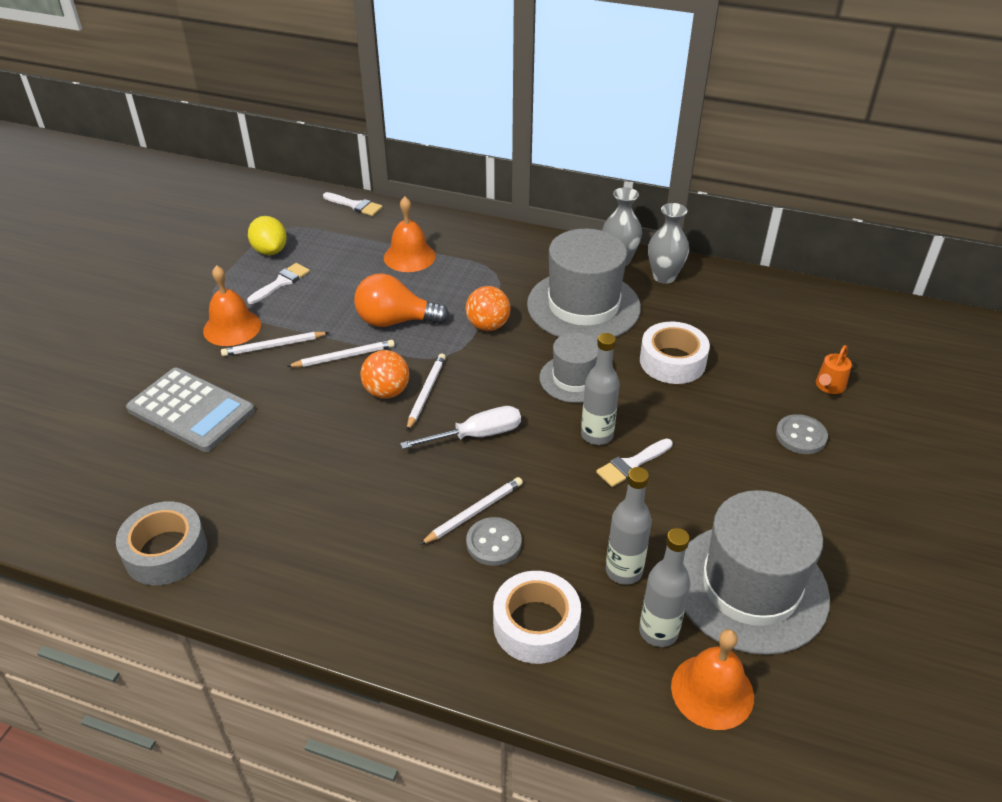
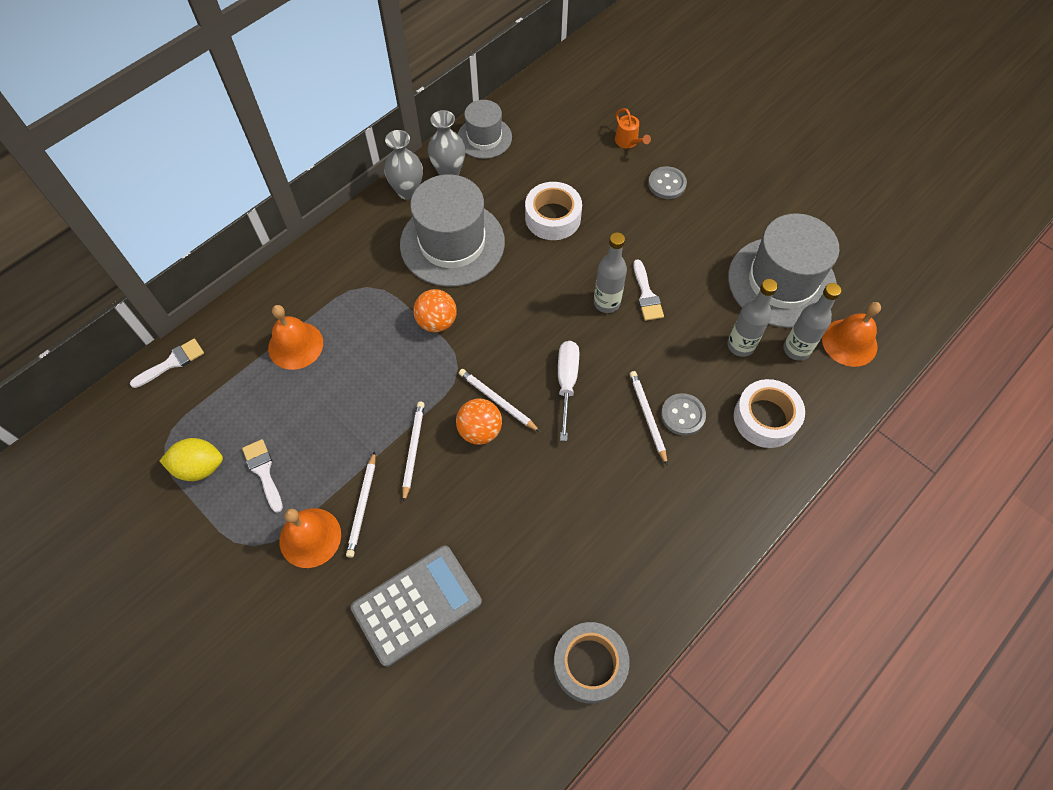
camera: 65 degrees left, 20 degrees up
(395, 321) = (387, 391): orange light bulb -> none
(574, 379) = (537, 289): grey hat -> grey hat (484, 138)

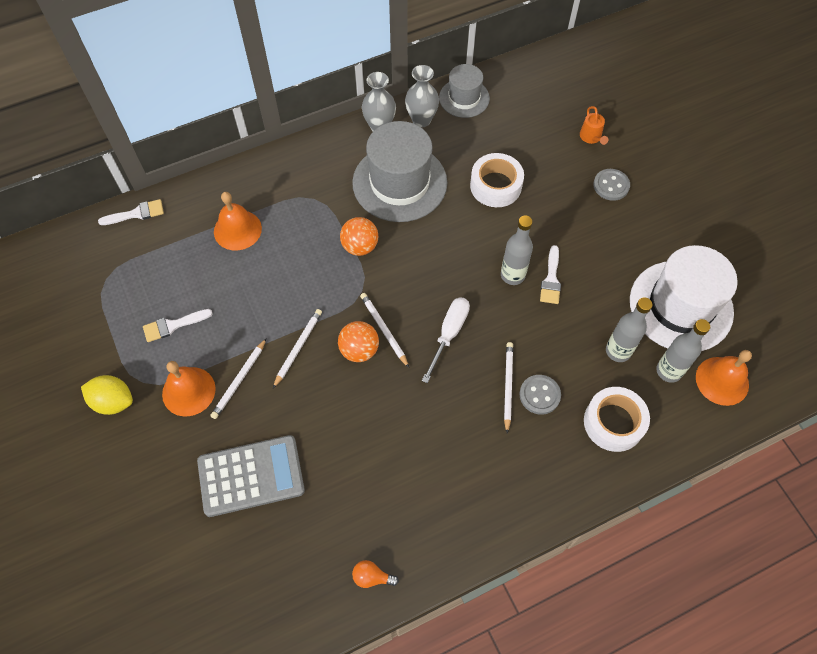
camera: 20 degrees right, 0 degrees up
(199, 467) = (126, 305): yellow lemon -> yellow lemon (113, 401)
(263, 471) = (173, 325): white brush -> white brush turned 105 degrees counterclockwise
(589, 664) = (372, 577): grey tape -> orange light bulb
(781, 282) = (681, 306): grey hat -> white hat

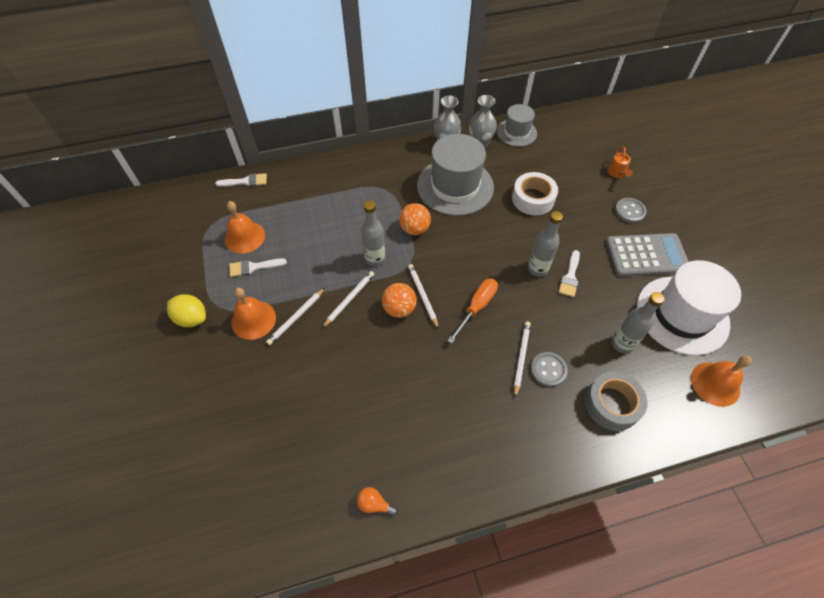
camera: 10 degrees right, 5 degrees down
(237, 230) = (320, 203): orange bell -> orange bell (245, 237)
(251, 476) = (288, 397): grey calculator -> grey calculator (646, 255)
(449, 334) = (477, 307): white screwdriver -> orange screwdriver
(613, 423) = (612, 404): white tape -> grey tape
(669, 371) = (666, 367): grey bottle -> grey bottle (375, 259)

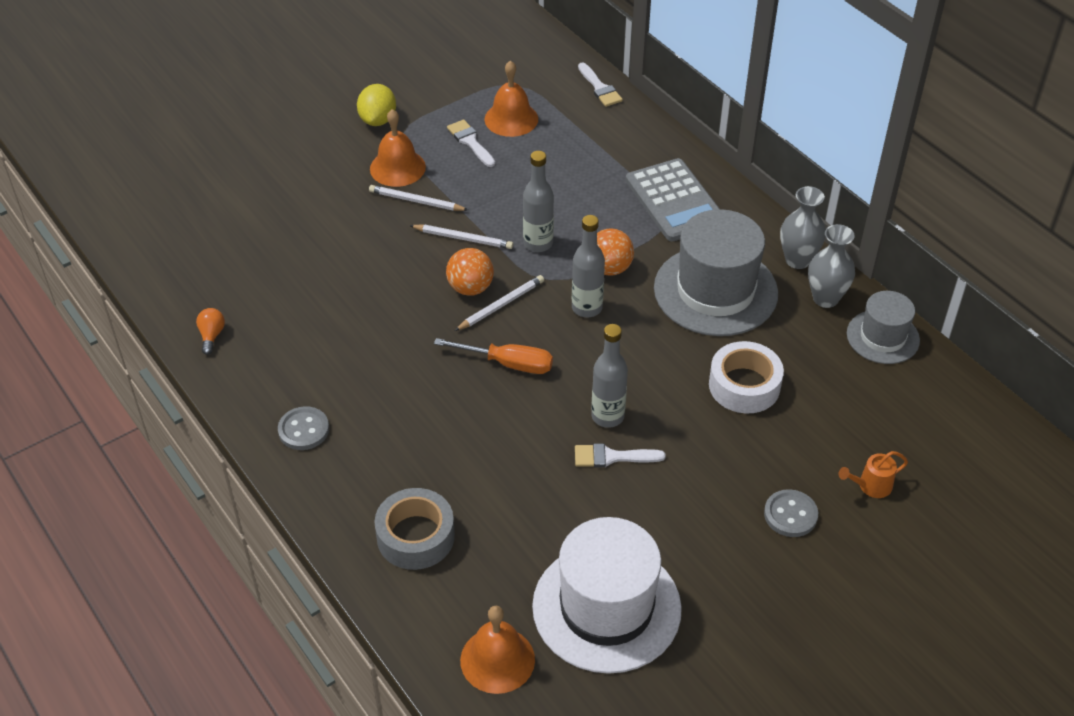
camera: 70 degrees right, 10 degrees down
(521, 358) = (448, 426): white pencil -> none
(548, 370) = (441, 458): grey button -> grey button (303, 430)
(622, 344) = (519, 536): grey bottle -> grey bottle (587, 308)
(646, 255) = (704, 548): grey calculator -> grey calculator (674, 201)

